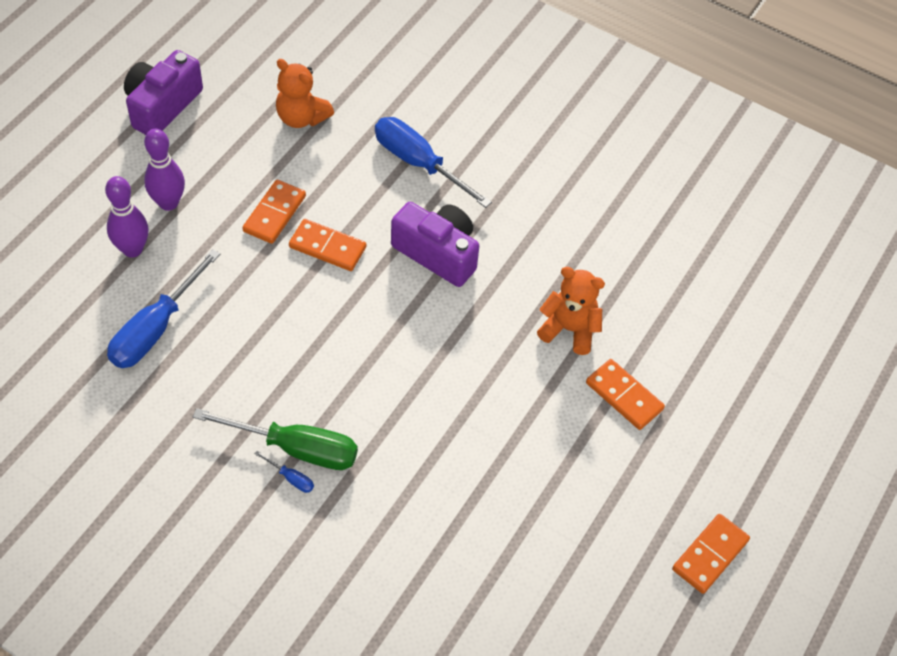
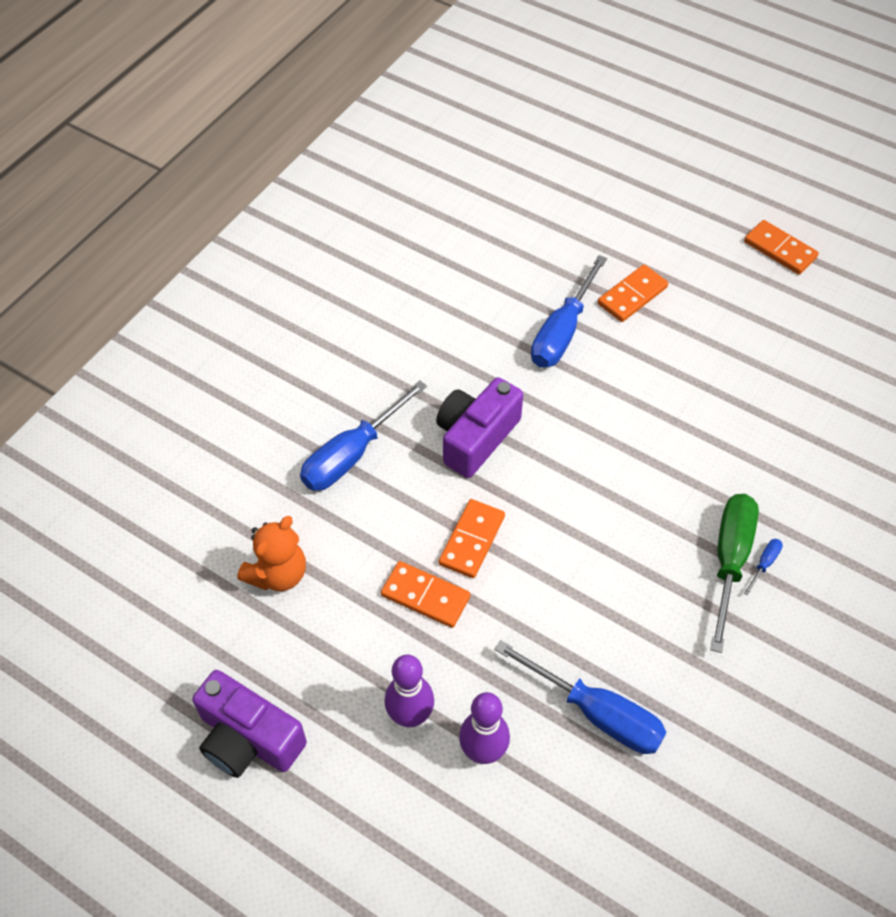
camera: 85 degrees left, 0 degrees up
(569, 329) = (562, 332): orange teddy bear -> blue screwdriver

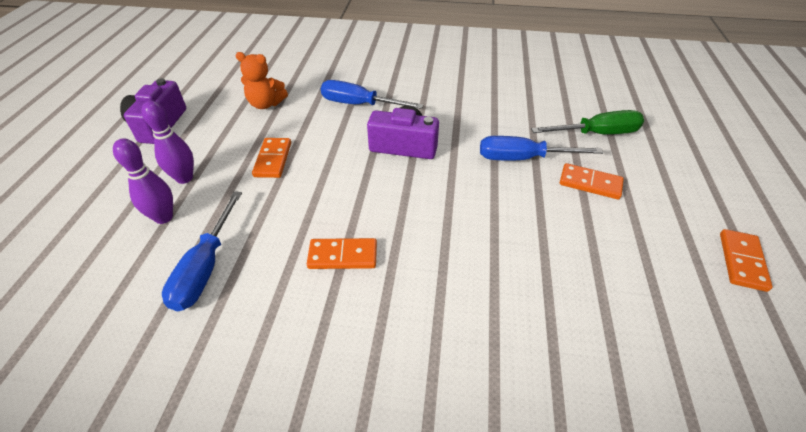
camera: 65 degrees right, 10 degrees down
(471, 540) = (324, 166): orange domino -> orange domino (343, 256)
(729, 561) = (378, 316): green screwdriver -> green screwdriver (597, 134)
(764, 564) = (388, 343): blue screwdriver -> none

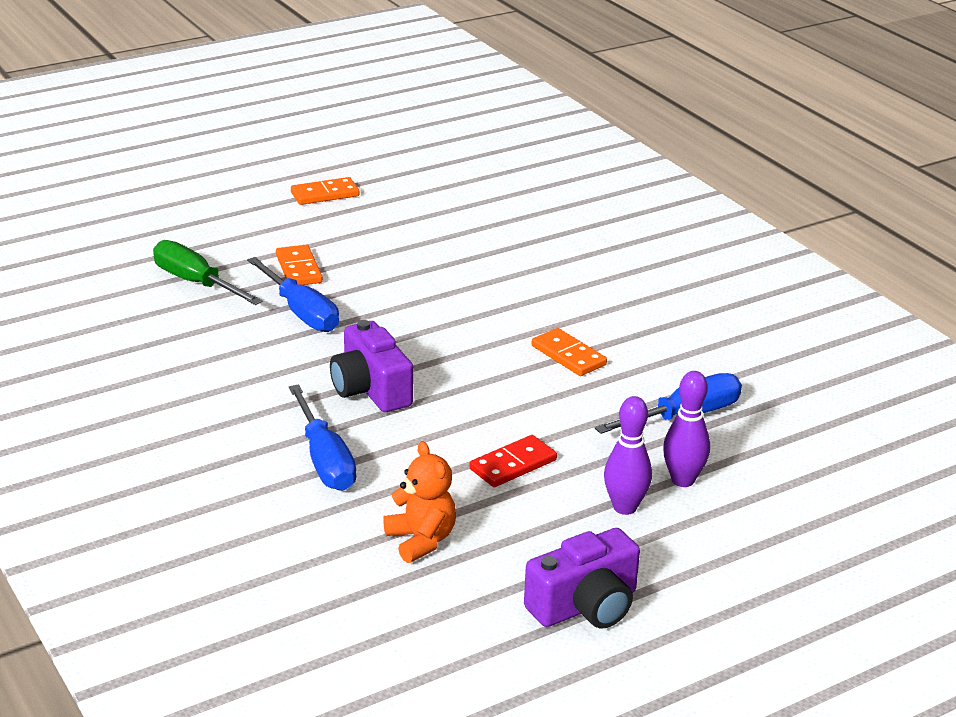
camera: 130 degrees left, 15 degrees down
(273, 159) = (513, 464): orange domino -> red domino

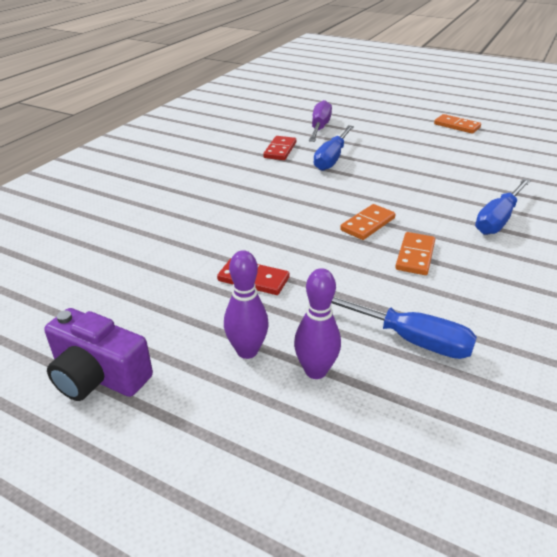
camera: 60 degrees right, 5 degrees up
(196, 283) = (319, 127): green screwdriver -> purple screwdriver
(226, 338) = (280, 150): none -> red domino
(298, 269) = (372, 144): orange domino -> orange domino (367, 224)
(324, 460) = (193, 213): blue screwdriver -> blue screwdriver (498, 219)
(370, 389) = (281, 202): purple camera -> none
(421, 540) = (134, 273): orange teddy bear -> none

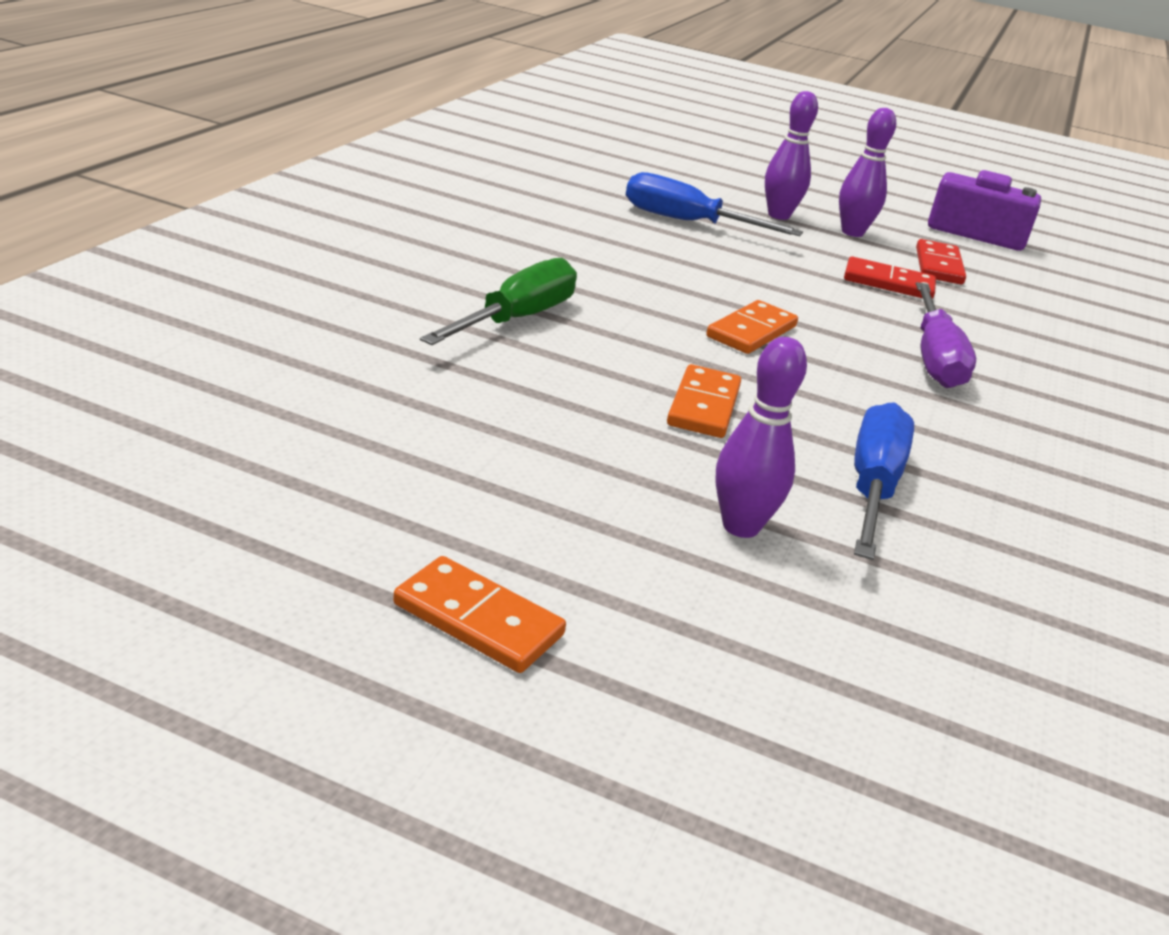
camera: 170 degrees right, 5 degrees down
(280, 150) = (1024, 527): red domino -> red domino (939, 266)
(319, 127) = (971, 632): purple screwdriver -> purple screwdriver (934, 358)
(384, 146) = (740, 526): none -> purple bowling pin
(415, 256) = (674, 285): orange domino -> orange domino (704, 406)
(498, 219) = (516, 319): blue screwdriver -> green screwdriver

